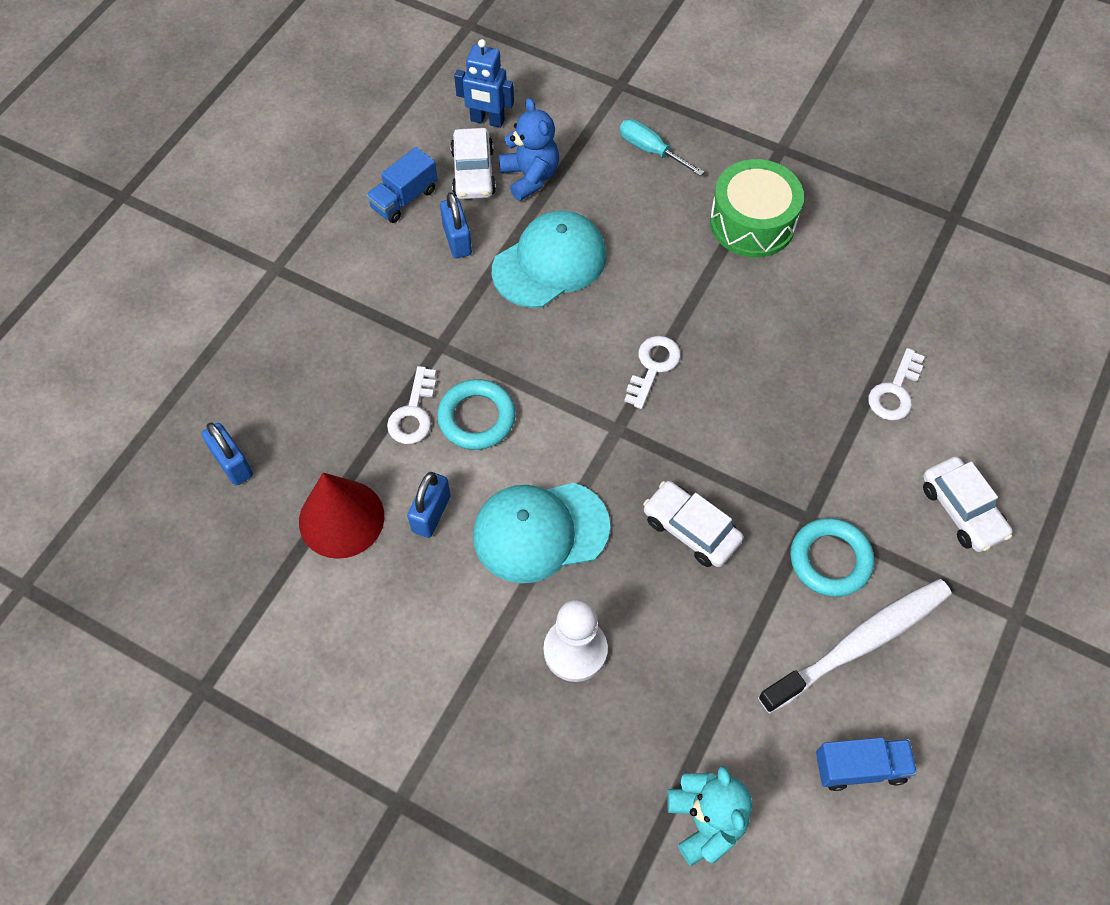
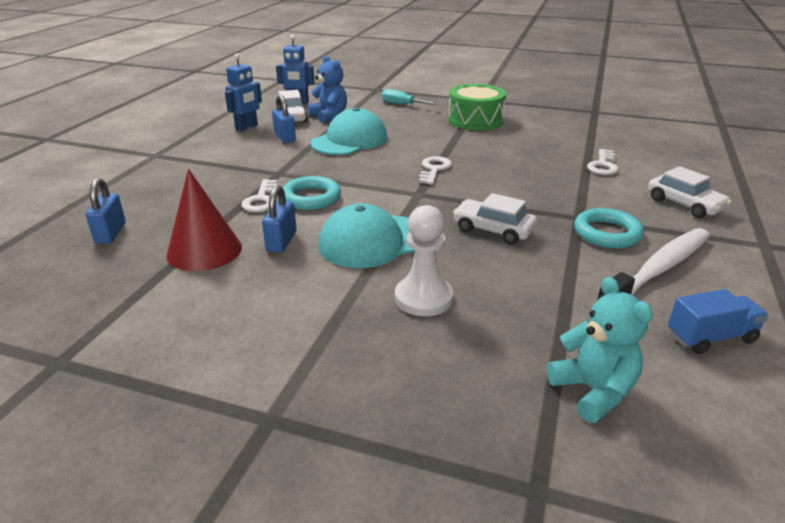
camera: 10 degrees left, 30 degrees down
(232, 463) = (111, 233): blue padlock -> blue padlock turned 45 degrees clockwise
(404, 199) = (247, 127): blue truck -> blue robot

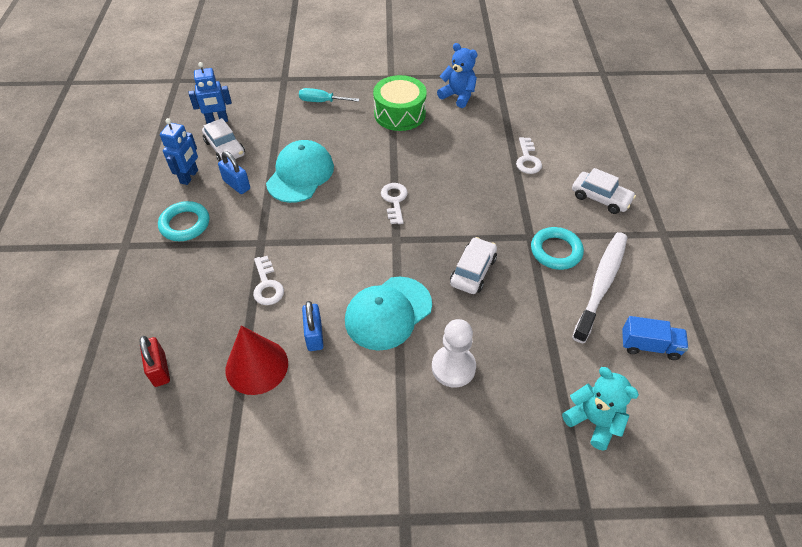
camera: 20 degrees left, 20 degrees up
(111, 233) = (160, 369): blue padlock -> red padlock
(311, 198) = (309, 270): turquoise ring -> turquoise ring (185, 224)
(329, 116) = (261, 138): blue teddy bear -> blue teddy bear (458, 96)
(493, 230) = (473, 271): white car -> white car turned 105 degrees clockwise
(711, 337) = (649, 346): blue truck -> blue truck turned 45 degrees clockwise

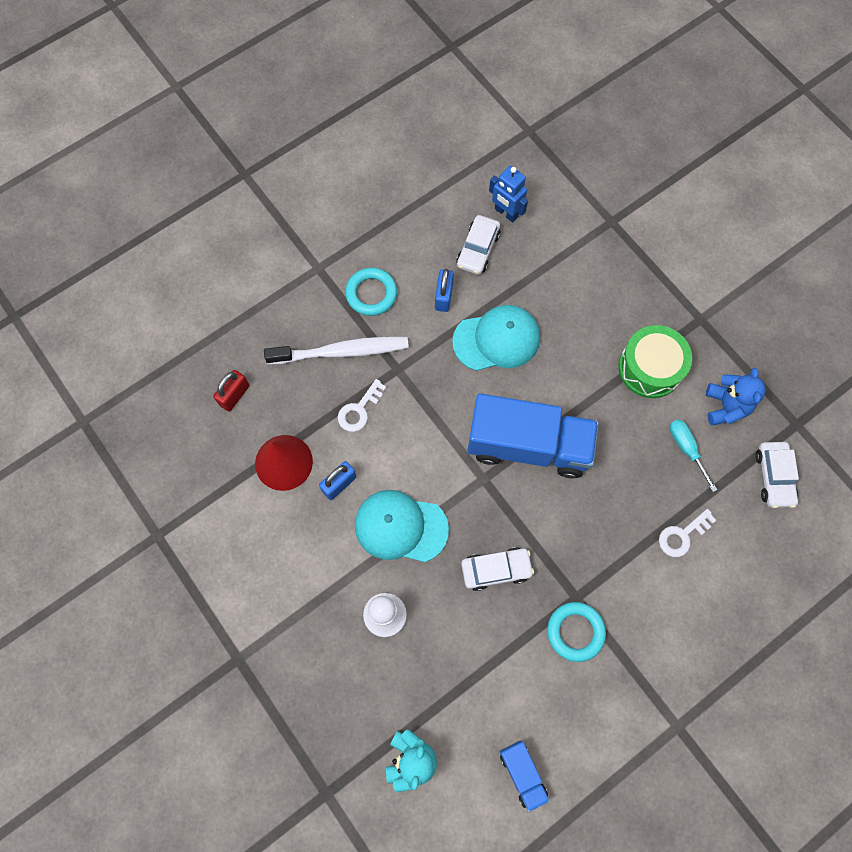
camera: 55 degrees right, 20 degrees up
(189, 177) = (423, 251): blue robot -> none
(322, 101) = (607, 282): turquoise screwdriver -> turquoise screwdriver (686, 449)
(394, 200) = (528, 445): white key -> blue truck
(600, 198) = (681, 639): white car -> white car (774, 477)
(601, 284) = (564, 695): white toothbrush -> white toothbrush (341, 351)

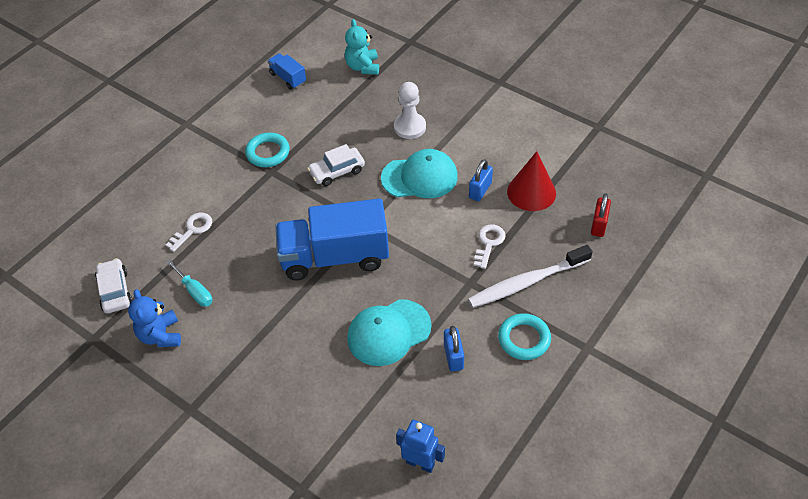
camera: 165 degrees right, 20 degrees down
(478, 249) = (436, 413): white car -> none
(650, 368) = (236, 349): green drum -> none

